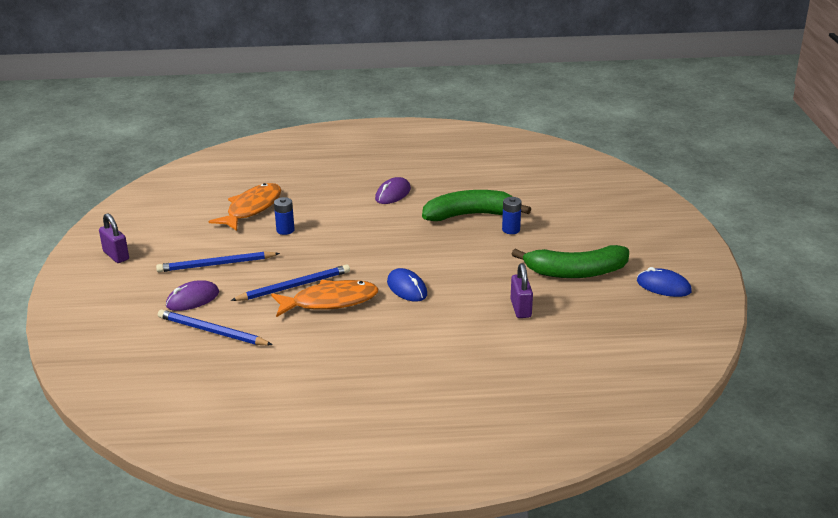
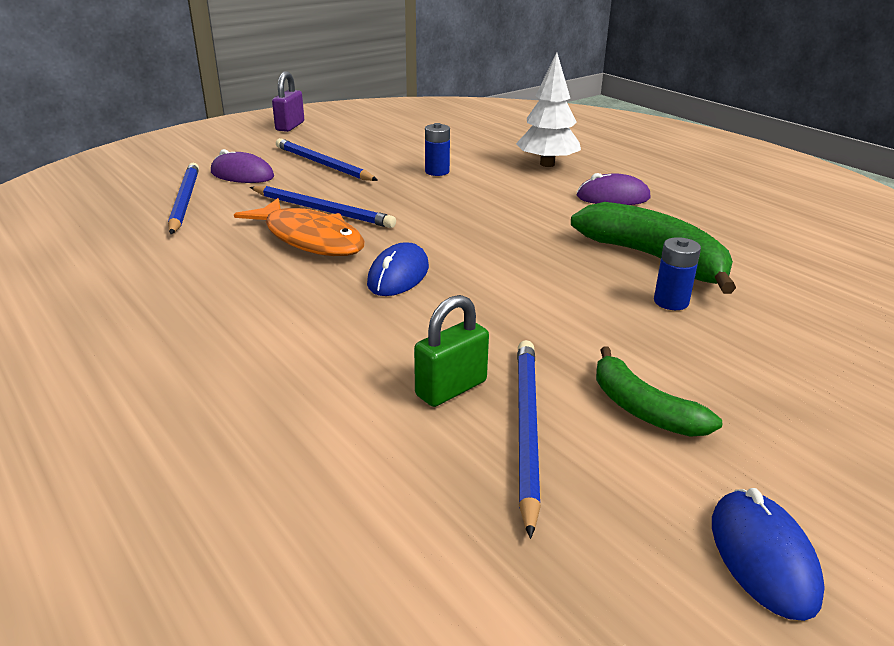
camera: 55 degrees right, 0 degrees up
(251, 208) = (456, 146): orange fish -> none
(323, 192) = (547, 164): none -> white tree
(520, 309) = (451, 388): purple padlock -> green padlock
(563, 302) = (526, 429): none -> blue pencil
(575, 272) = (642, 409): green banana -> green banana, size x0.59

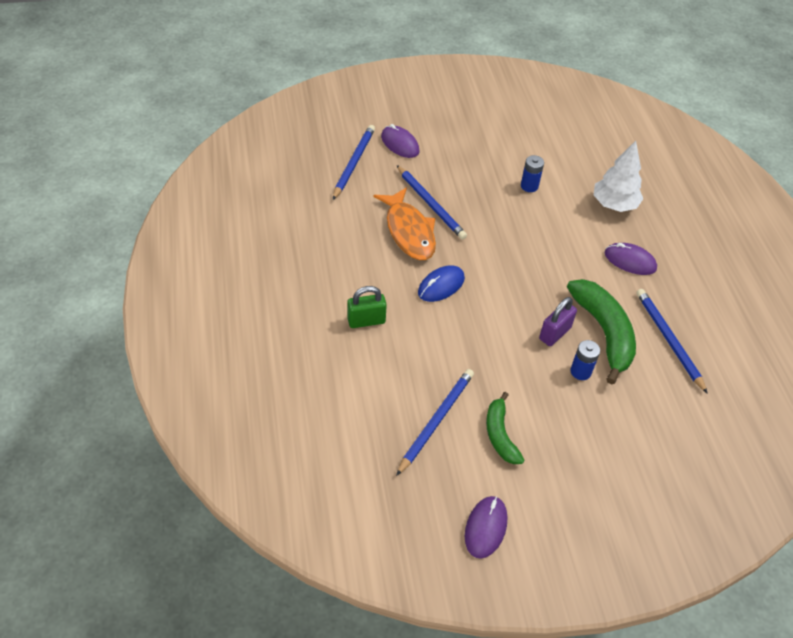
camera: 25 degrees right, 20 degrees up
(290, 126) = (459, 89): purple padlock -> purple padlock (555, 333)
(322, 164) = (457, 149): blue pencil -> blue pencil (668, 340)
(451, 388) = (417, 381): green padlock -> green padlock (366, 321)
(763, 557) = (485, 528): blue mouse -> purple mouse

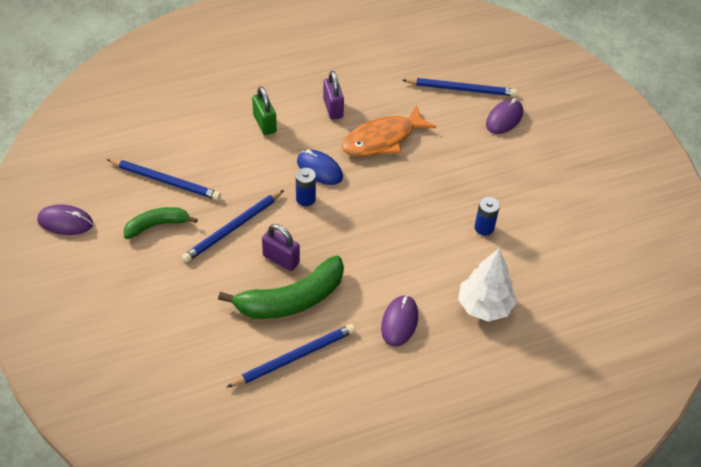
camera: 80 degrees right, 0 degrees up
(356, 261) = (333, 108): none -> purple padlock
(431, 204) = (425, 151): blue pencil -> blue pencil (233, 228)
(580, 371) = (238, 281): blue battery -> blue battery (305, 199)

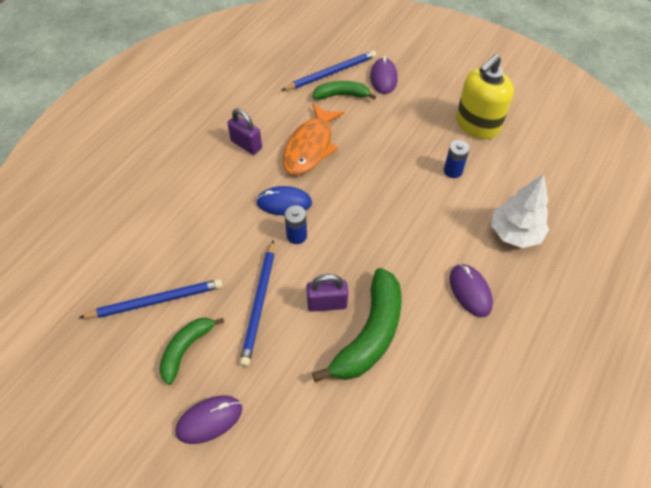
camera: 35 degrees left, 5 degrees up
(65, 222) = (89, 410): purple mouse -> purple mouse (209, 420)
(264, 124) = (200, 192): green padlock -> none
(294, 357) = (422, 385): blue pencil -> none
(451, 113) = (342, 95): none -> green banana
(548, 205) = (477, 125): none -> yellow soap dispenser

